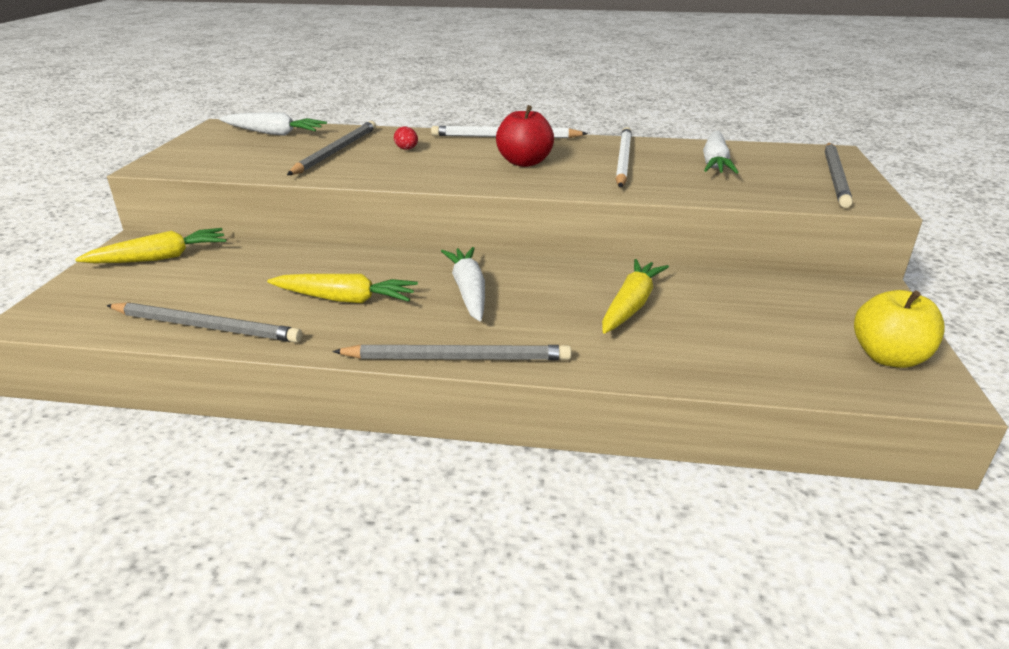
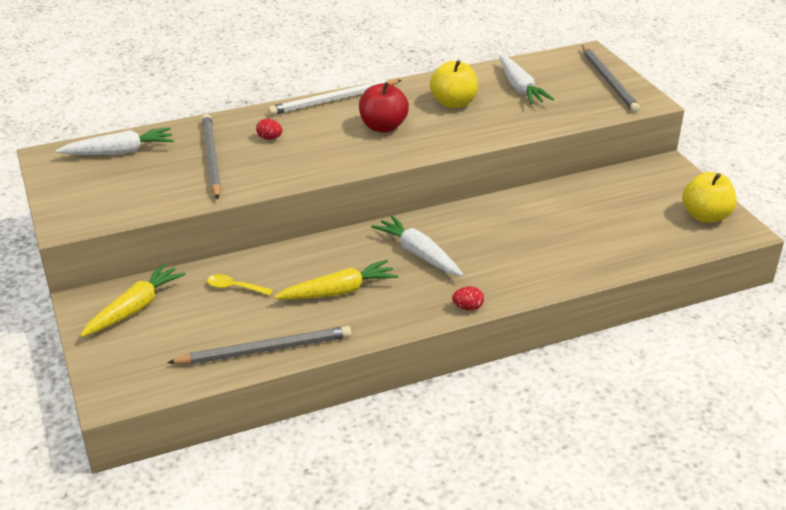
camera: 30 degrees left, 5 degrees up
(260, 267) = (234, 287): none -> yellow spoon
(458, 358) = (467, 307): grey pencil -> red egg
(623, 160) = (453, 103): white pencil -> yellow apple
(631, 305) = (535, 228): yellow carrot -> none

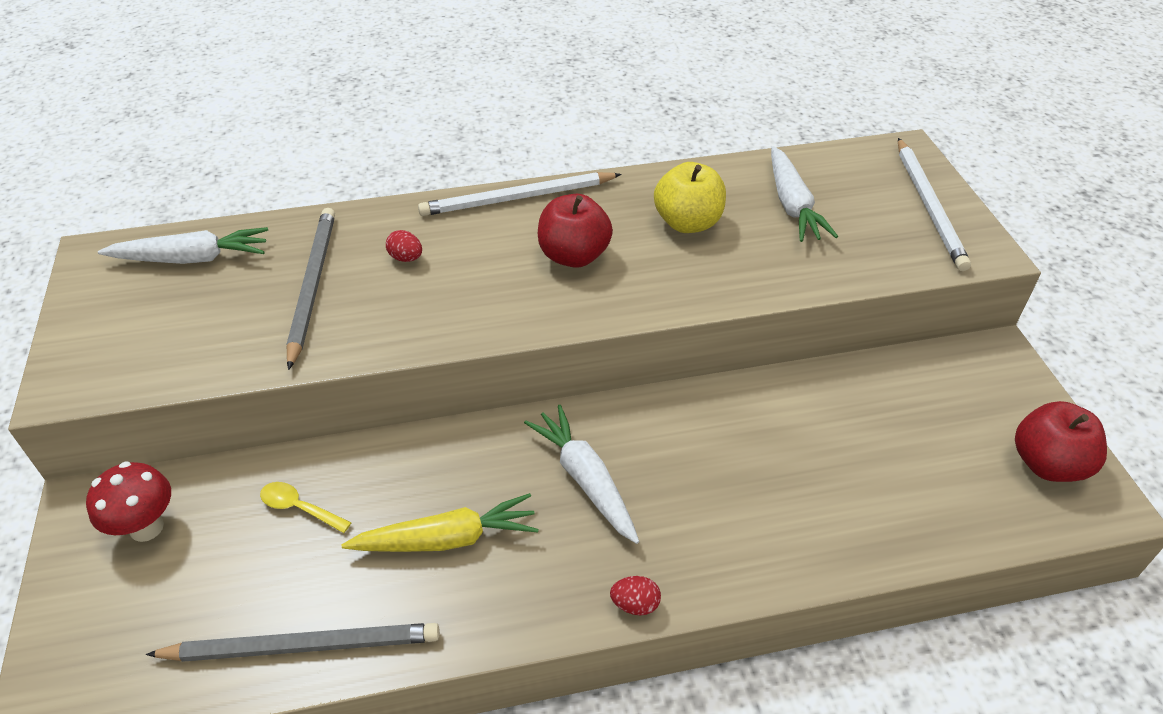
camera: 10 degrees right, 10 degrees up
(135, 308) = (146, 527): yellow carrot -> red mushroom
(608, 81) = (929, 206): grey pencil -> white pencil
(705, 216) = (1047, 464): yellow apple -> red apple

